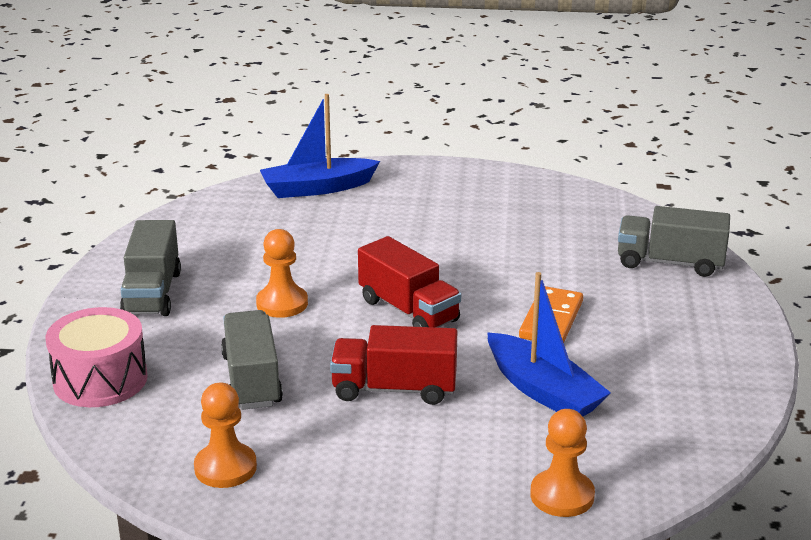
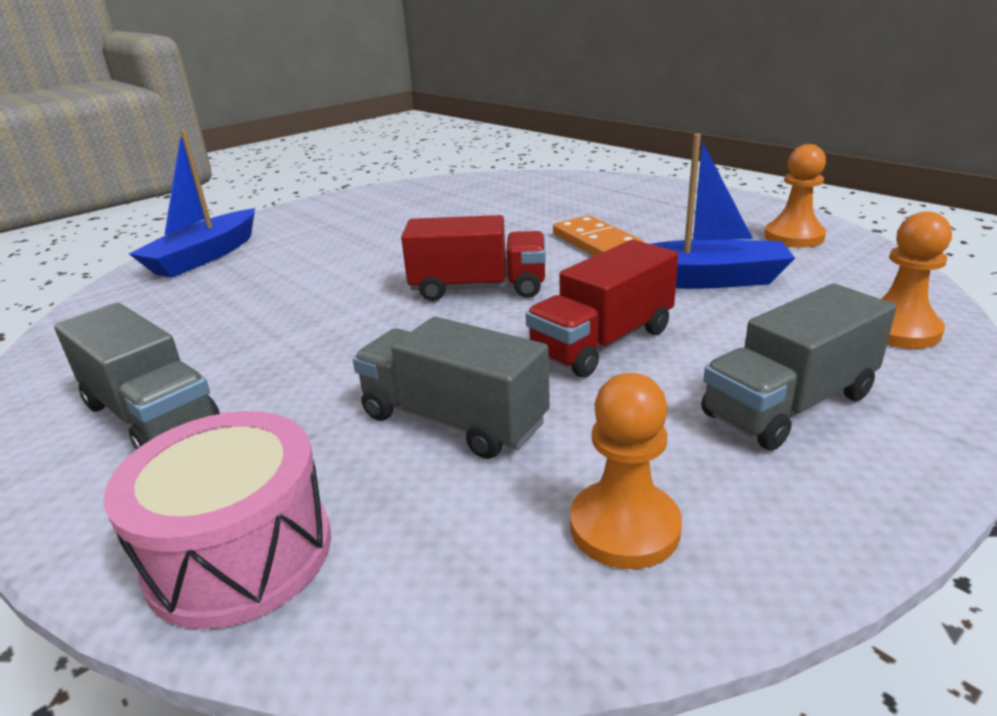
camera: 45 degrees left, 0 degrees up
(282, 303) = (343, 343): orange pawn -> orange pawn (794, 237)
(670, 263) = (586, 188): grey truck -> grey truck (788, 405)

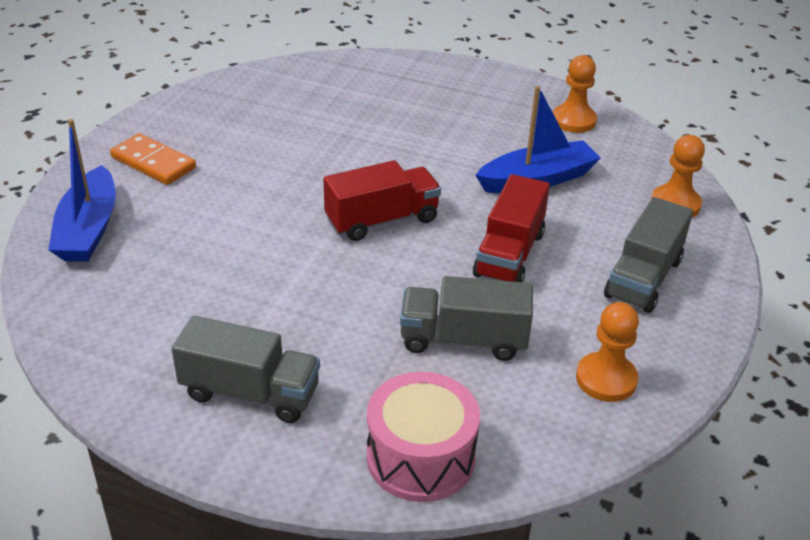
camera: 30 degrees left, 10 degrees up
(596, 242) = (434, 150): orange domino -> orange domino (153, 162)

